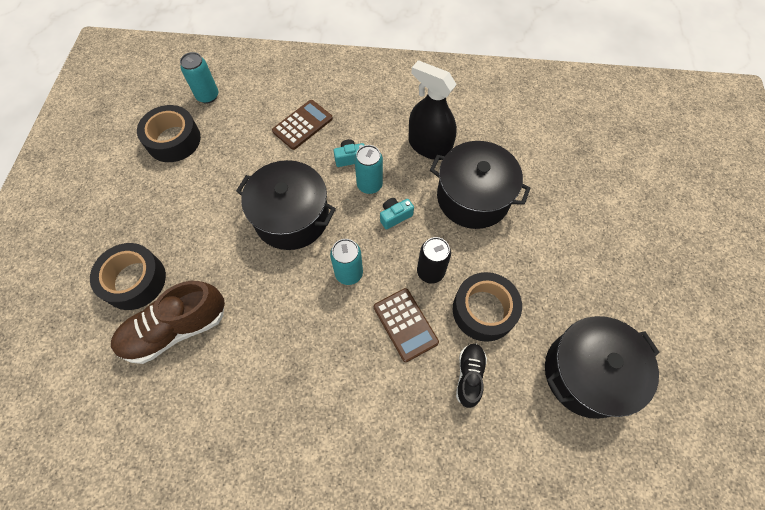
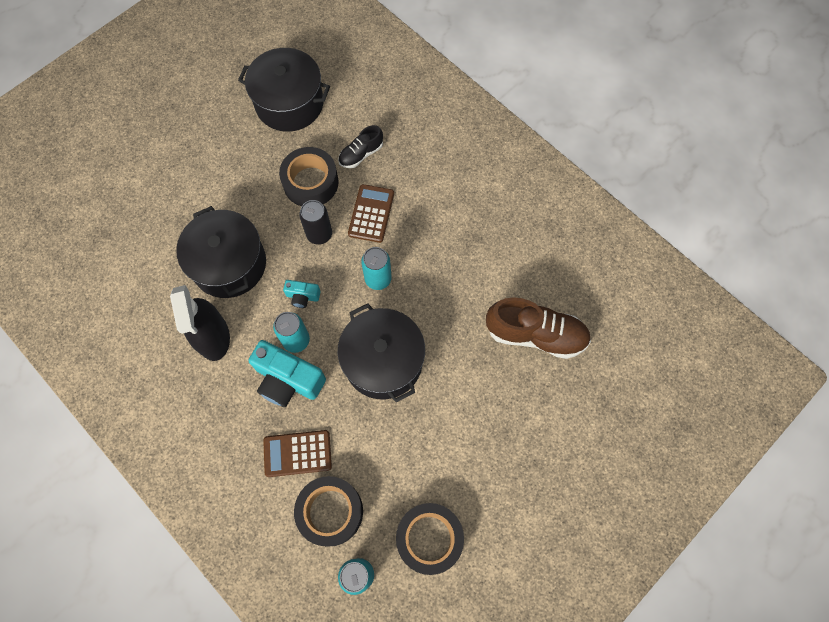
camera: 140 degrees left, 5 degrees up
(134, 280) = (546, 402): black tape -> black tape (330, 512)
(350, 158) = (288, 380): turquoise camera -> turquoise camera, size x2.00

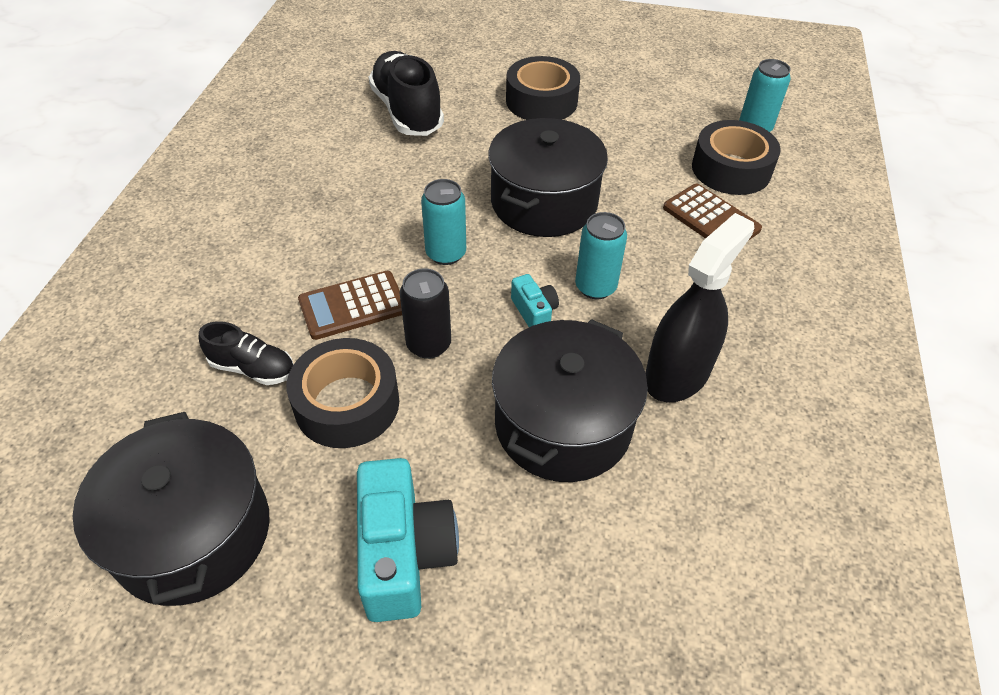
camera: 125 degrees left, 20 degrees down
(288, 380) = (648, 268): turquoise camera -> turquoise camera (404, 554)
(429, 538) = (673, 102): black tape -> black tape (541, 101)
(535, 334) = (407, 112): brown shoe -> black shoe

